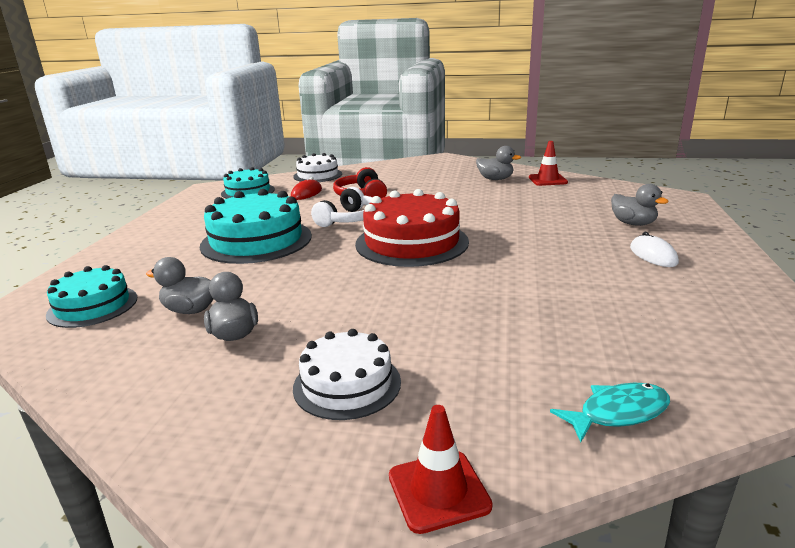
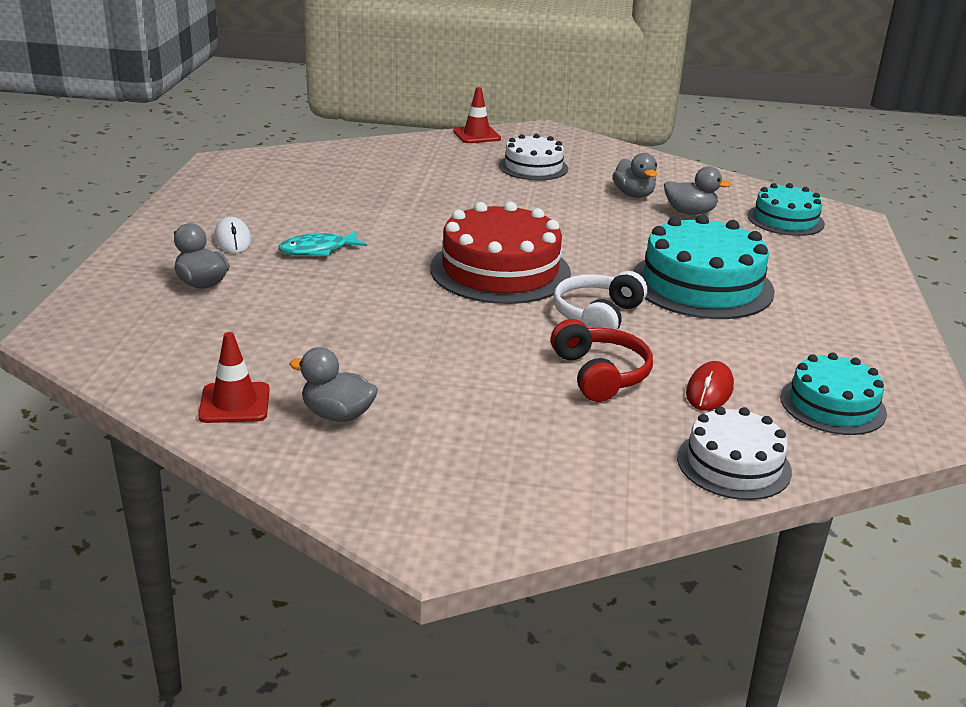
camera: 175 degrees right, 5 degrees up
(618, 413) = (373, 151): turquoise fish -> turquoise fish (318, 250)

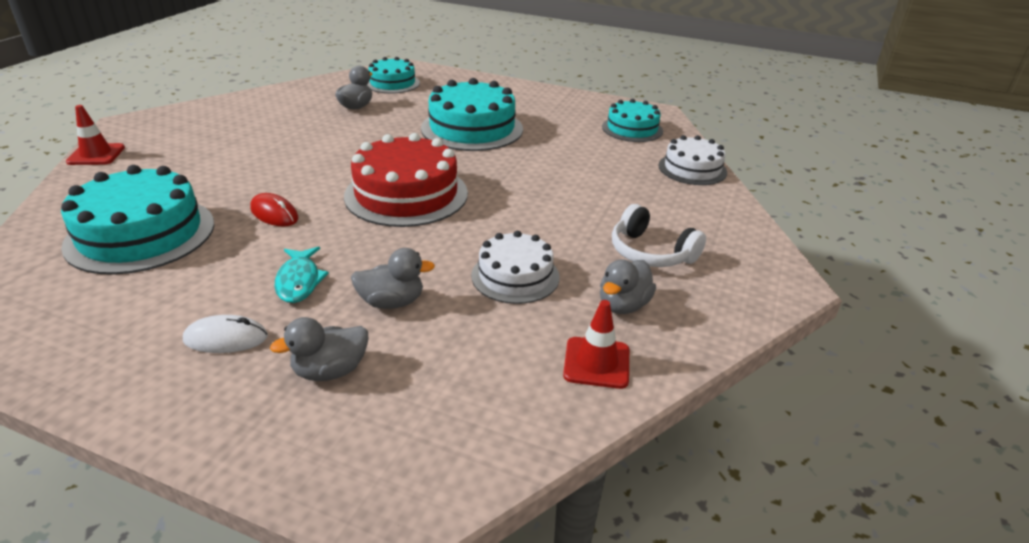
camera: 75 degrees left, 5 degrees up
(360, 180) = (141, 234): none -> turquoise cake
(533, 167) = (208, 144): white cake -> white cake (515, 276)
(597, 316) = (501, 171): white headphones -> white headphones (650, 253)
(600, 374) = (583, 187): red headphones -> none
(633, 195) = (307, 118): grey duck -> grey duck (392, 302)
(709, 390) = (610, 157): red mouse -> red mouse (274, 214)

